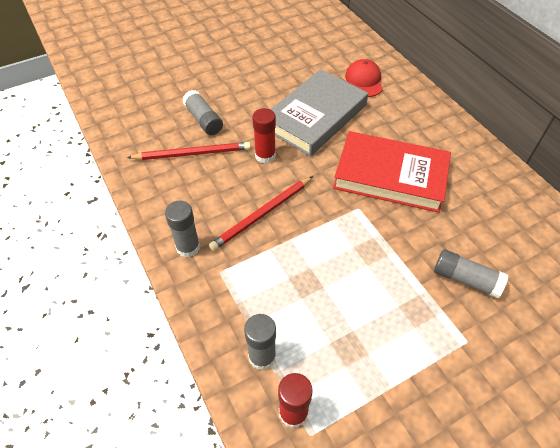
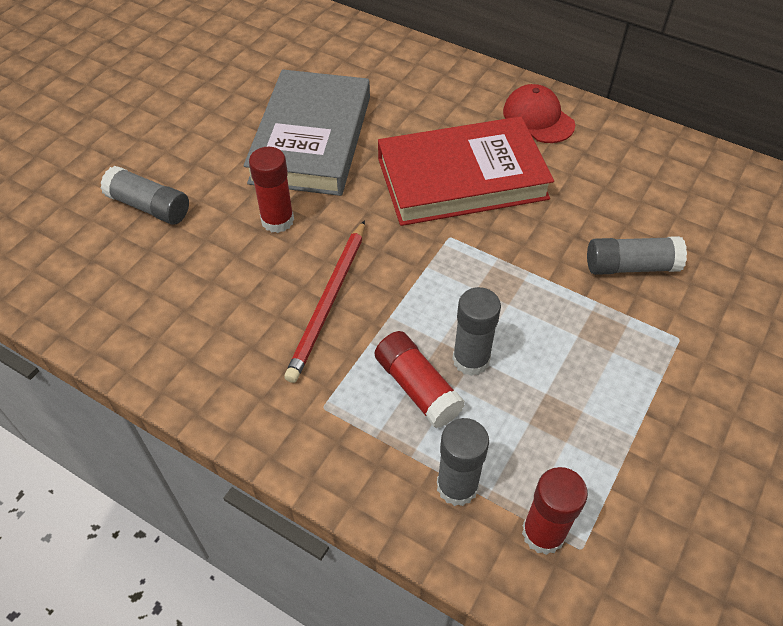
camera: 30 degrees left, 0 degrees up
(188, 247) = (254, 395): grey glue stick -> grey glue stick (471, 359)
(193, 153) = (167, 261): red pencil -> none
(278, 288) = (417, 387): none -> red glue stick
(364, 81) = (345, 66): red cap -> red cap (538, 118)

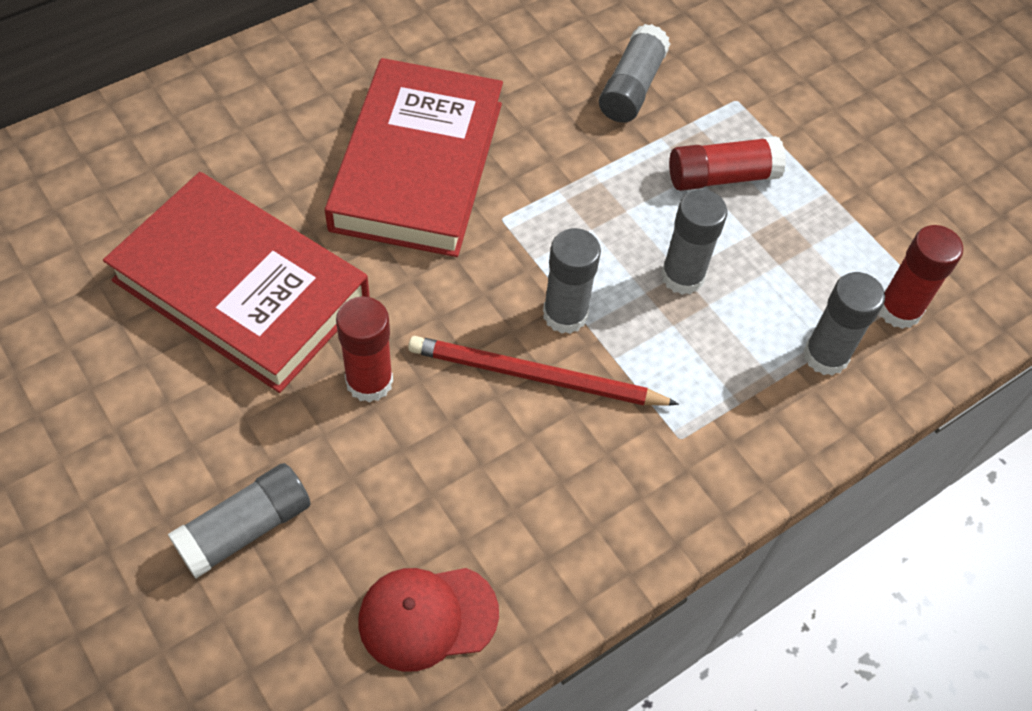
camera: 70 degrees left, 5 degrees up
(311, 139) = (241, 288): grey book -> red book
(328, 302) = (535, 376): red pencil -> red pencil turned 150 degrees clockwise
(390, 300) = (565, 314): none -> grey glue stick
(417, 387) = (695, 339): red glue stick -> red glue stick (721, 176)
(538, 118) = (366, 50): red cap -> red cap (427, 617)

